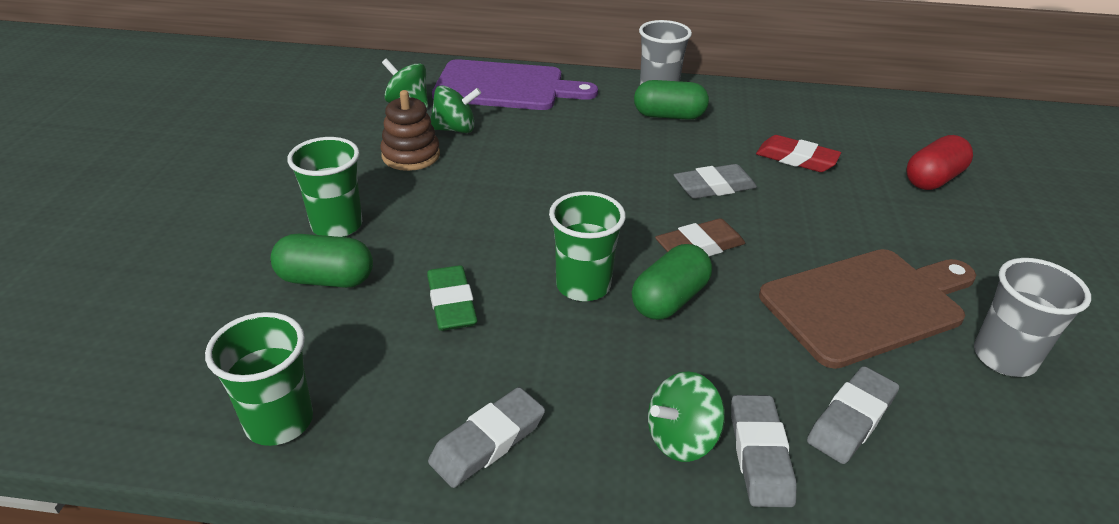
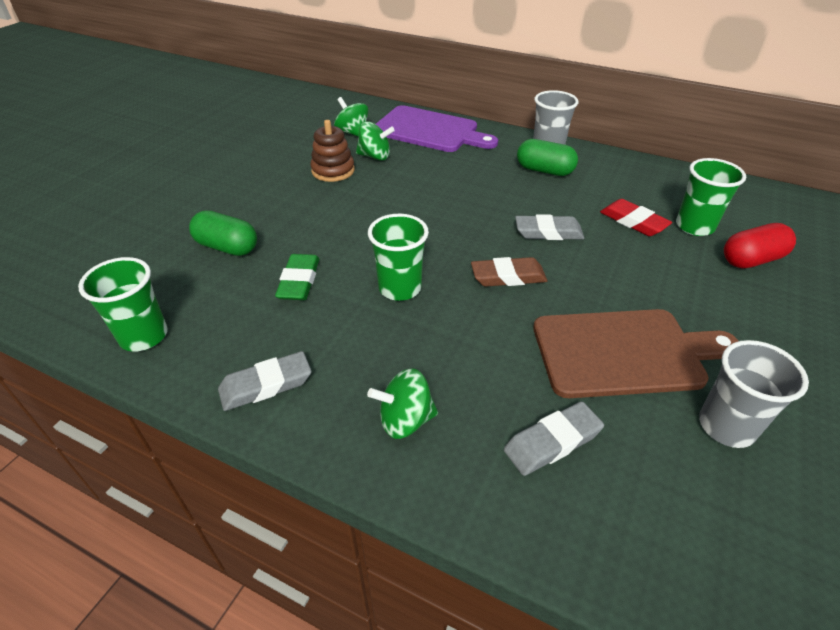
camera: 20 degrees right, 5 degrees up
(337, 225) = (255, 211): green cup -> green cup (694, 226)
(669, 300) = (459, 312): green capsule -> none
(760, 455) = (459, 449): grey eraser -> none

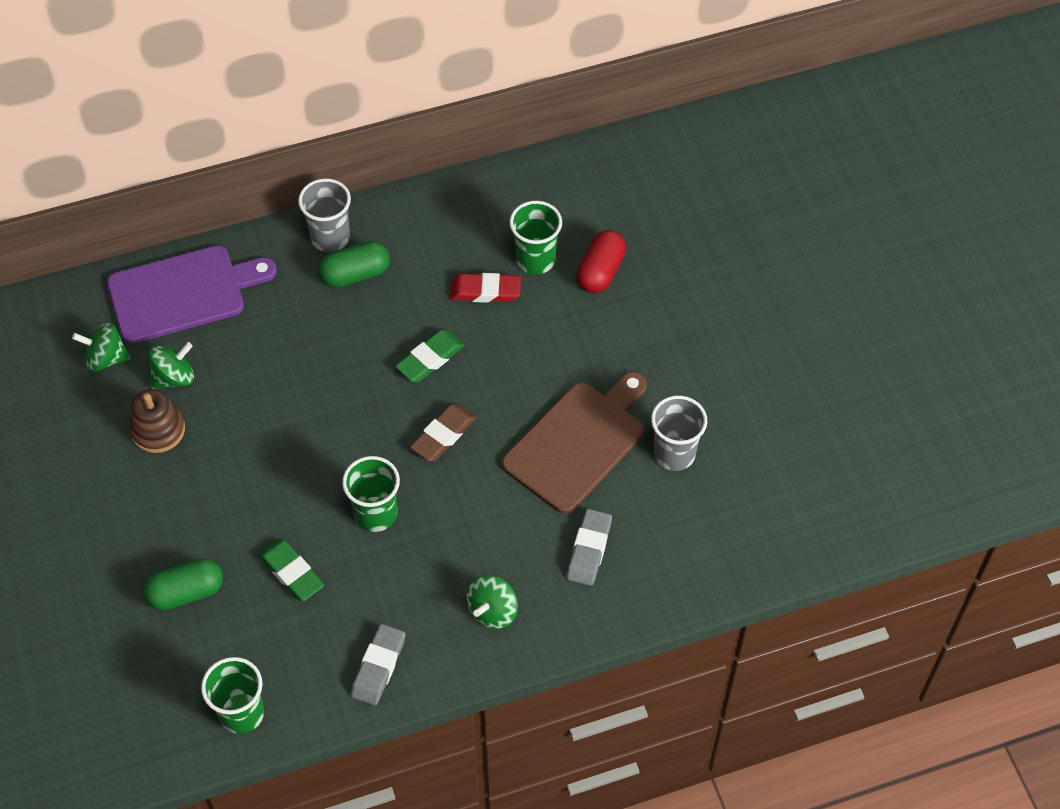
camera: 45 degrees left, 15 degrees up
(548, 232) = (430, 359): grey eraser -> green eraser

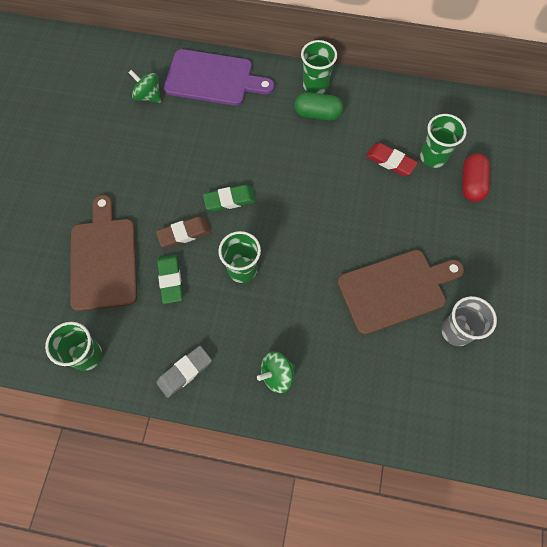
camera: 30 degrees right, 10 degrees up
(158, 430) = (150, 151): brown stacking toy -> none
(174, 377) = (178, 125): green spinning top -> none
(186, 592) = (104, 259): green capsule -> brown cutting board
(330, 238) = (315, 85): grey cup -> green cup
(430, 359) = (332, 187): green eraser -> green eraser (229, 200)
(443, 435) = (312, 240): brown eraser -> brown eraser (184, 233)
(589, 550) = (363, 367): grey eraser -> none
(600, 271) = (471, 184): red capsule -> red capsule turned 45 degrees counterclockwise

